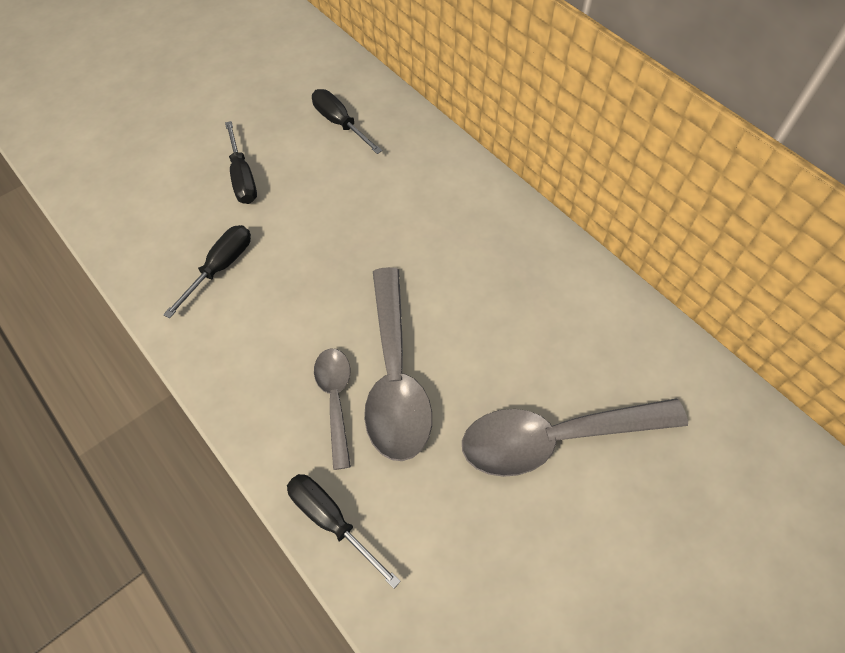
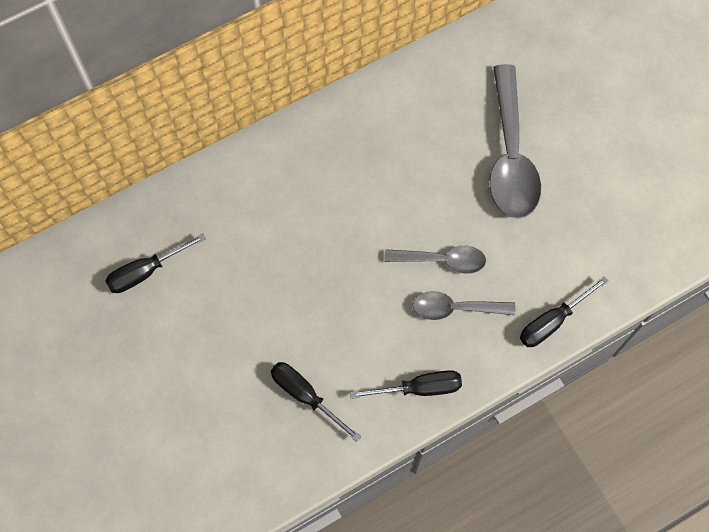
camera: 80 degrees left, 10 degrees up
(242, 177) = (198, 371): black screwdriver -> black screwdriver (419, 388)
(395, 377) = (442, 260): grey spoon -> grey spoon, size x0.56

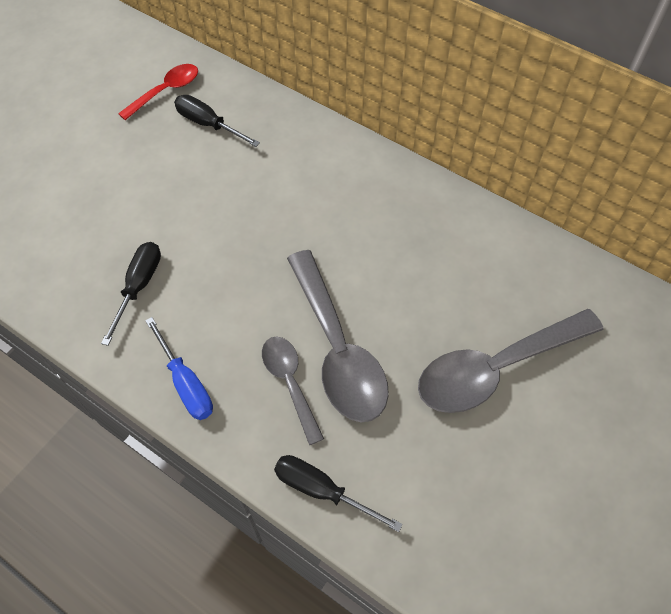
camera: 65 degrees right, 10 degrees down
(78, 295) = (166, 91): none -> red spoon
(419, 388) = (186, 383): black screwdriver -> blue screwdriver
(442, 260) = (337, 349): grey spoon -> grey spoon, size x1.77

